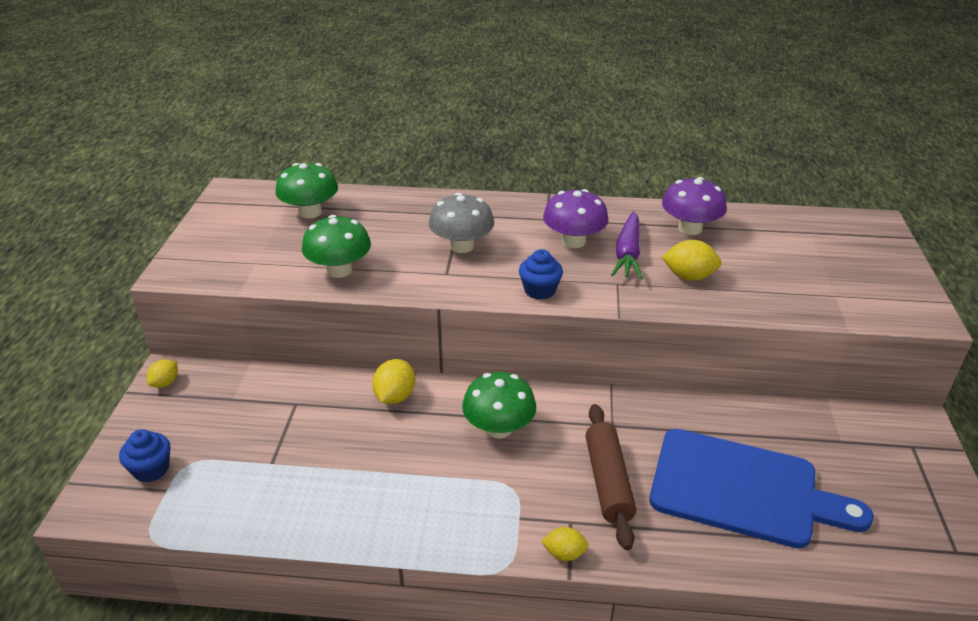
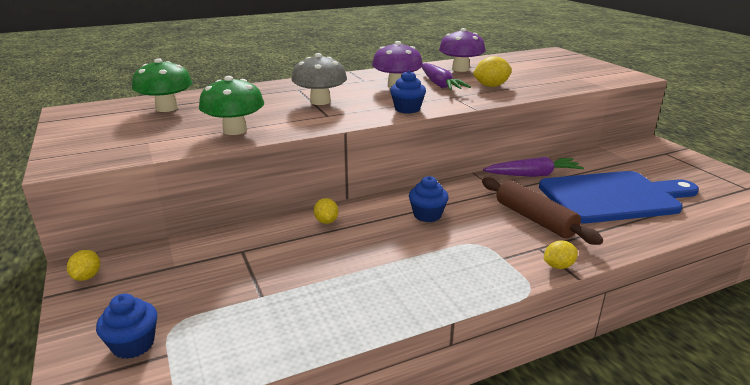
camera: 30 degrees left, 10 degrees down
(395, 396) = (326, 221): yellow lemon -> yellow lemon, size x0.65
(499, 428) = (427, 215): green mushroom -> blue cupcake
(679, 415) = (533, 175): none -> purple carrot

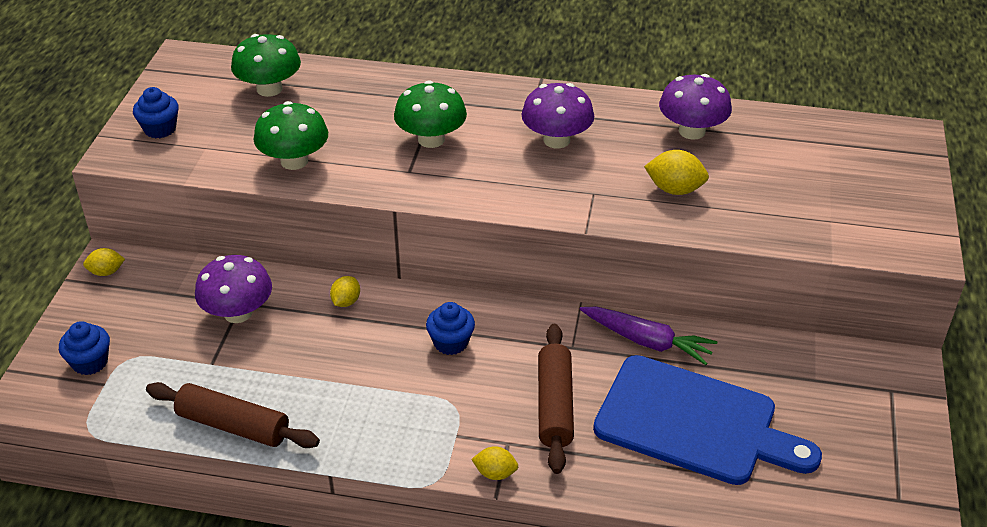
camera: 35 degrees right, 15 degrees up
(87, 276) = (106, 272): yellow lemon -> yellow lemon turned 45 degrees clockwise
(247, 257) = (238, 313): none -> purple mushroom
(320, 101) = (431, 139): grey mushroom -> green mushroom
(333, 327) = (233, 425): none -> brown rolling pin
(407, 109) = (506, 197): blue cupcake -> blue cupcake (160, 129)
(439, 84) = (613, 158): purple carrot -> none

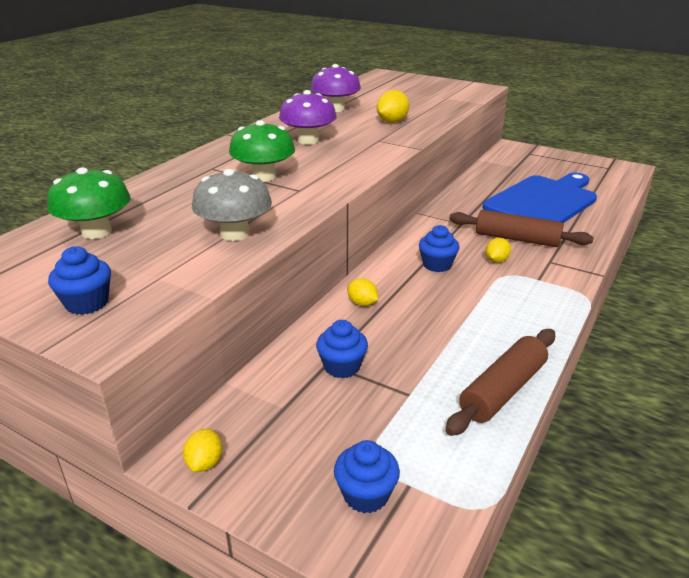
camera: 70 degrees left, 10 degrees down
(238, 313) = (342, 366): purple mushroom -> blue cupcake
(294, 161) = (235, 234): green mushroom -> grey mushroom
(495, 473) = (579, 271): yellow lemon -> yellow lemon (496, 260)
(647, 341) = (466, 200): purple carrot -> none

